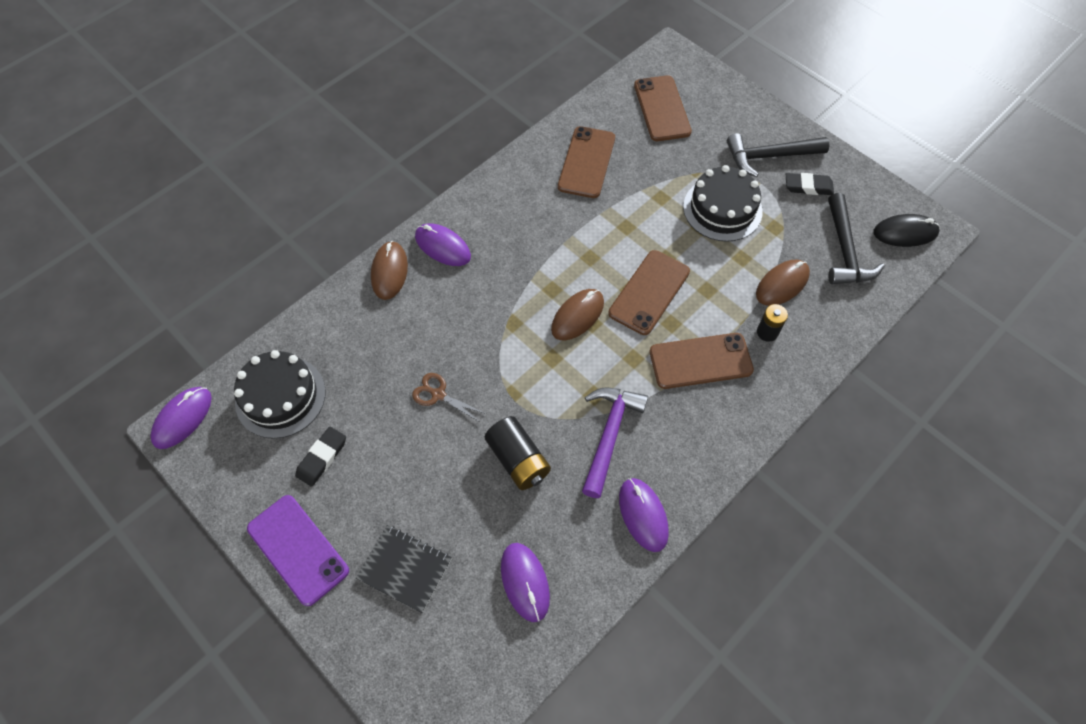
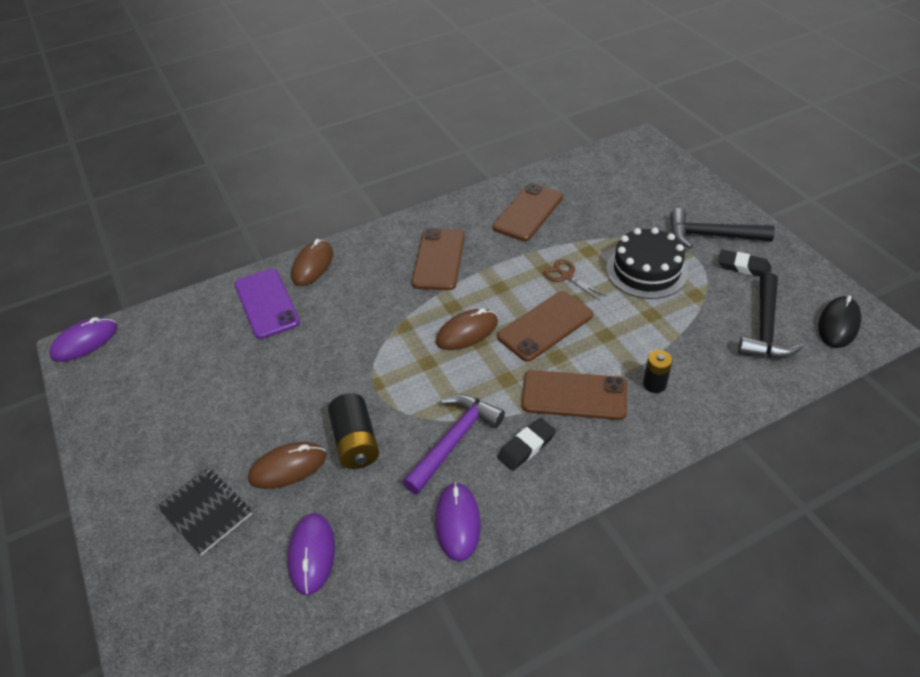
camera: 20 degrees right, 15 degrees down
(280, 397) = (172, 342): black cake -> none
(297, 549) = (120, 470): purple phone -> purple phone (266, 303)
(322, 458) = (181, 399): black eraser -> black eraser (526, 447)
(438, 394) = (308, 370): brown scissors -> brown scissors (566, 276)
(443, 247) = (368, 255): purple mouse -> none
(662, 108) = (617, 182): brown phone -> brown phone (439, 259)
(782, 284) = (686, 345): brown mouse -> brown mouse (288, 467)
(905, 233) = (838, 324): black mouse -> black mouse turned 75 degrees counterclockwise

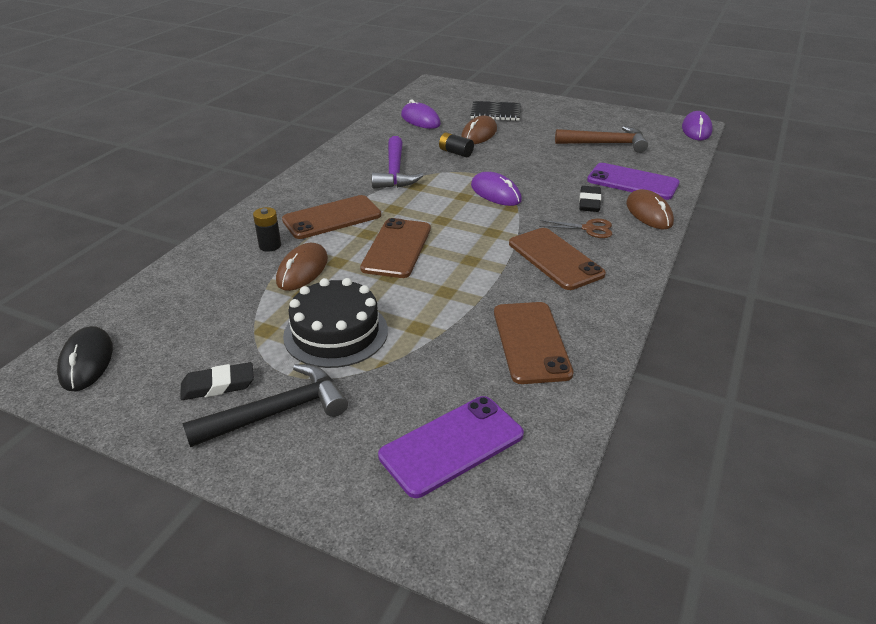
camera: 140 degrees right, 10 degrees down
(197, 369) = (605, 144): none -> brown hammer
(355, 442) = (456, 153): black battery -> black battery, size x0.63
(458, 522) = (355, 149): purple mouse -> purple mouse (495, 193)
(467, 332) = (457, 221): brown mouse -> brown mouse (302, 270)
(526, 447) = (343, 185): black eraser -> black eraser (589, 202)
(566, 276) = (417, 293): brown scissors -> brown scissors (589, 229)
(625, 183) = (452, 445): none -> purple phone
(765, 328) = (175, 326): black hammer -> none

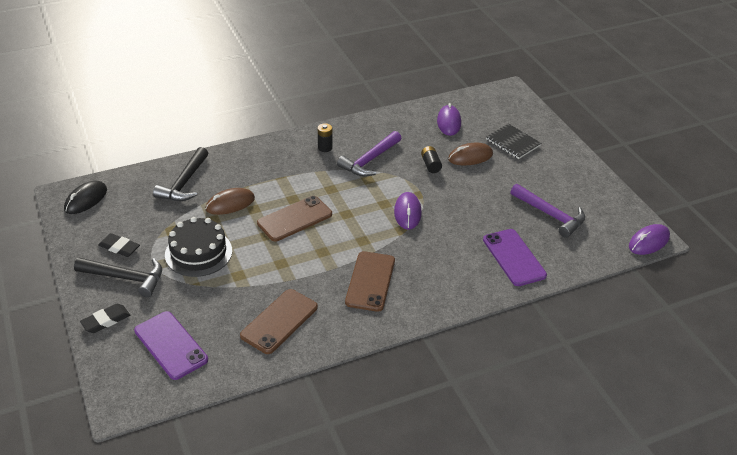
camera: 40 degrees right, 5 degrees up
(212, 278) = (184, 183): none -> black hammer
(270, 245) = (234, 177): black battery -> black battery (325, 147)
(332, 217) = (289, 176): brown phone -> none
(452, 445) = (170, 345): purple phone -> purple phone turned 45 degrees clockwise
(589, 202) = (456, 255): black eraser -> black eraser (106, 321)
(589, 229) = (424, 274): brown scissors -> none
(605, 144) = (550, 215): brown hammer -> purple hammer
(649, 213) = (482, 287): brown mouse -> none

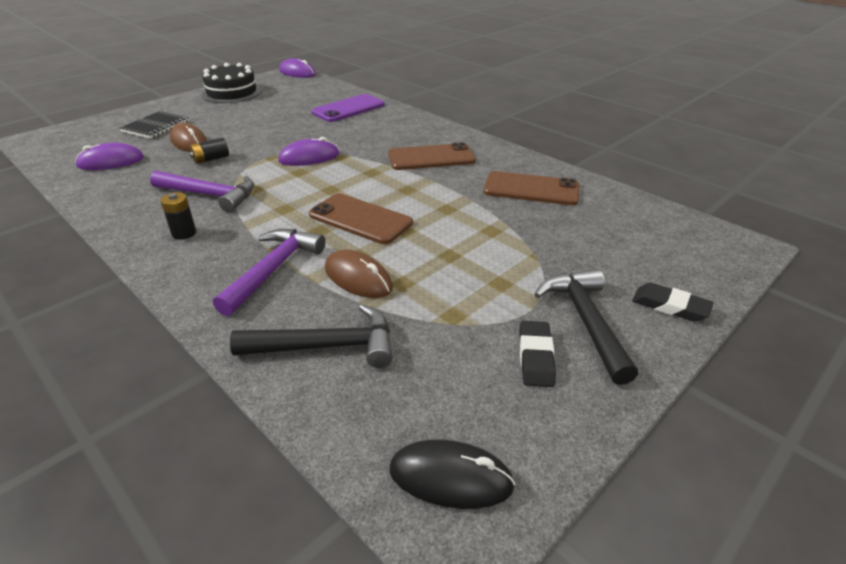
camera: 110 degrees left, 5 degrees down
(170, 345) = (639, 242): purple phone -> none
(198, 252) = (479, 273): black cake -> black cake (232, 92)
(550, 215) = (279, 102): purple hammer -> purple hammer (273, 270)

